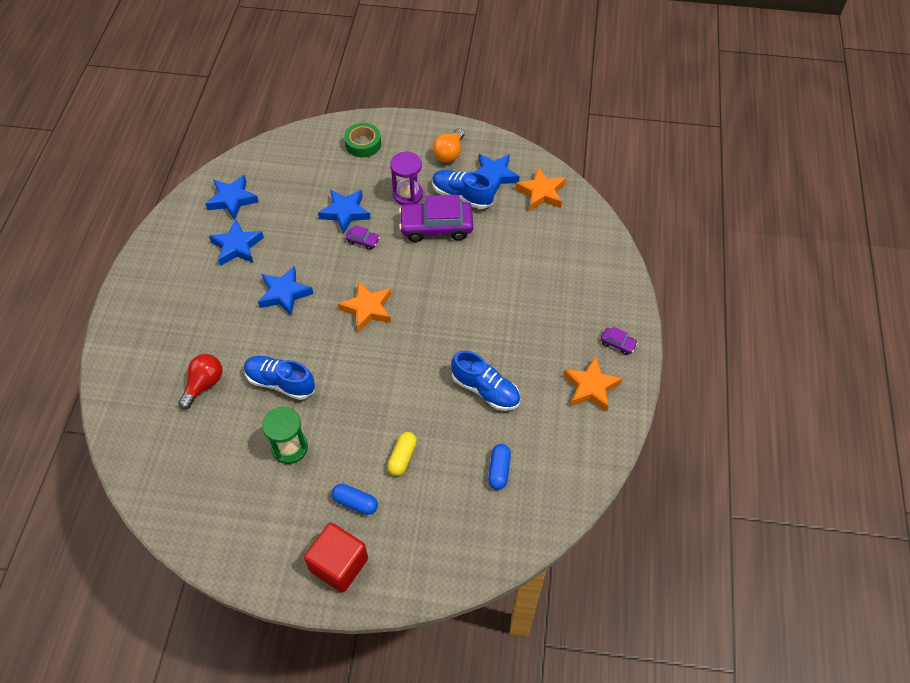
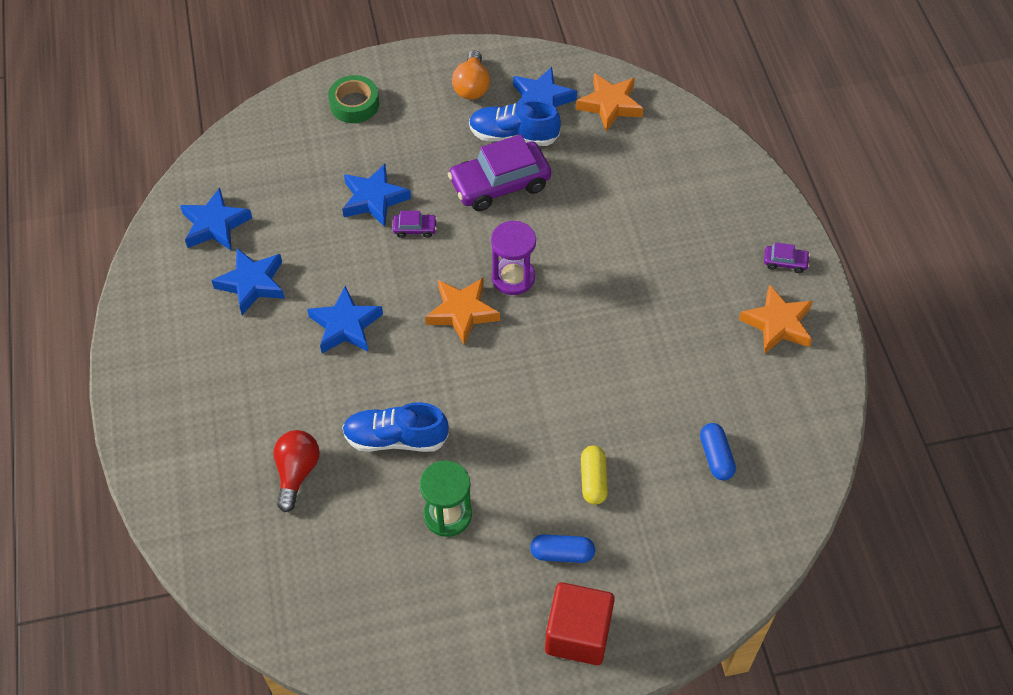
camera: 20 degrees left, 0 degrees up
(408, 194) = (444, 153): purple hourglass -> purple hourglass (513, 277)
(485, 390) = (655, 366): blue shoe -> none

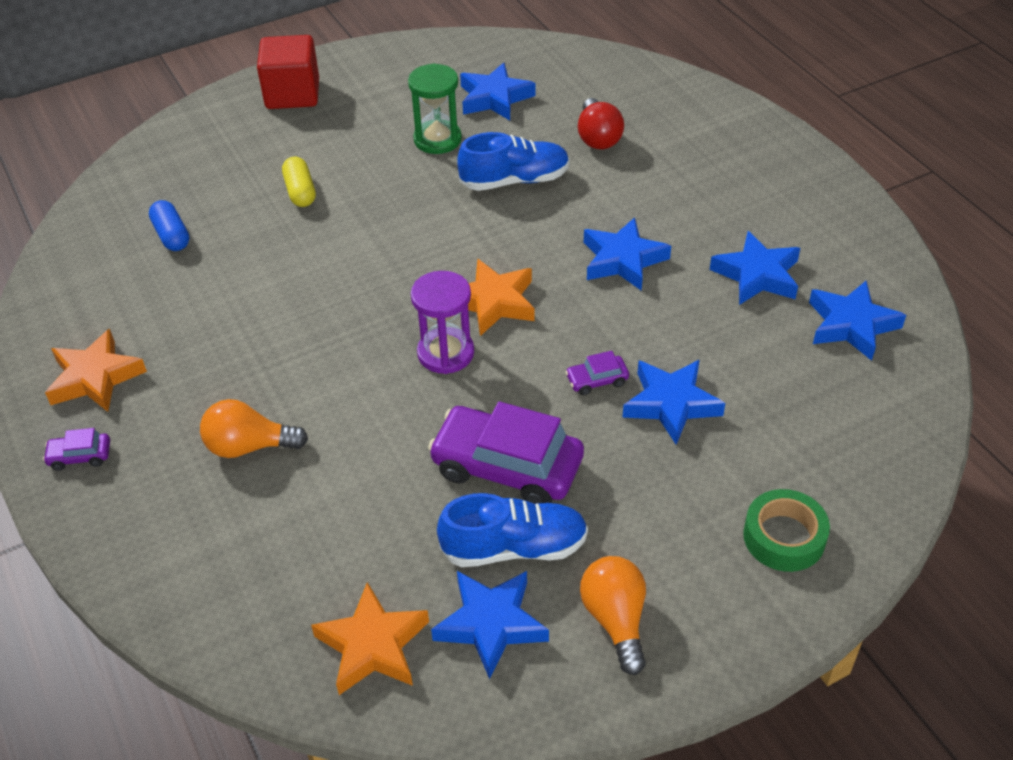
camera: 165 degrees right, 10 degrees down
(370, 562) = (495, 98): none -> blue star
(500, 184) = (507, 467): purple car -> purple car turned 120 degrees counterclockwise
(562, 553) = (319, 137): blue capsule -> none
(667, 240) = (249, 446): none -> orange light bulb

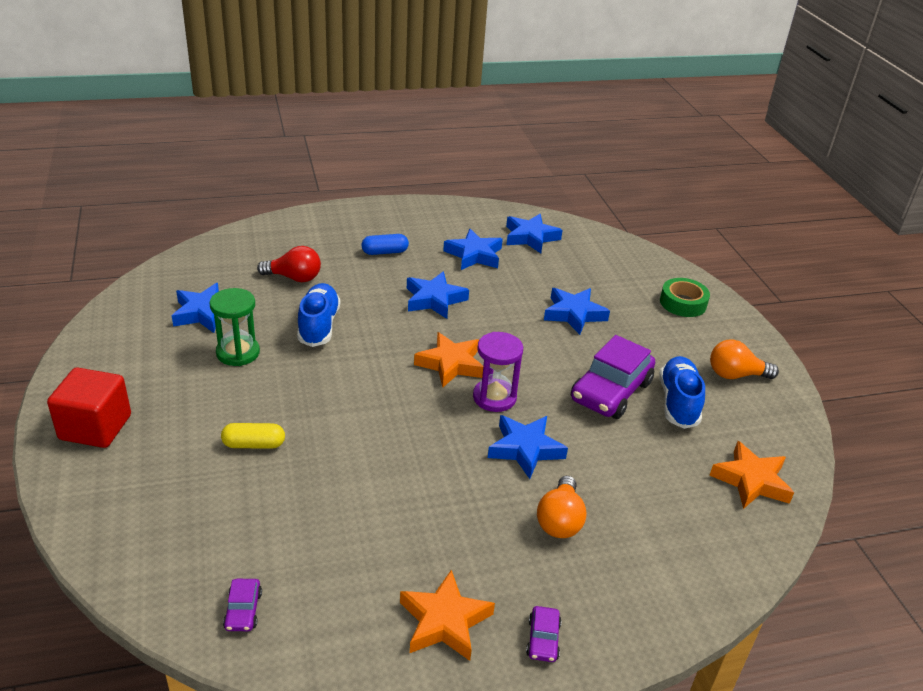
camera: 80 degrees left, 10 degrees down
(171, 235) = (263, 543): blue capsule -> blue capsule (385, 252)
(491, 624) = (736, 425): blue star -> blue star (525, 449)
(597, 380) = (544, 337): purple car -> purple car (243, 610)

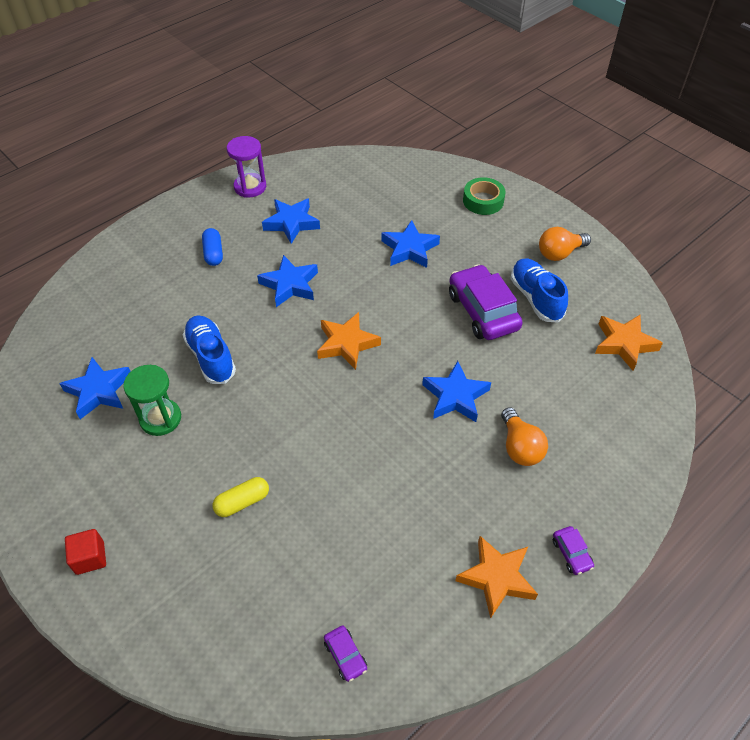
camera: 25 degrees left, 15 degrees up
(95, 427) = (90, 558): red cube -> red cube, size x0.57
(294, 278) = (153, 316): red light bulb -> none
(385, 252) = (213, 253): blue capsule -> blue capsule turned 60 degrees counterclockwise
(494, 397) = (401, 359): purple hourglass -> purple hourglass (250, 187)
(530, 237) = (326, 184): blue star -> none
(611, 391) = (483, 311): purple car -> purple car turned 150 degrees clockwise

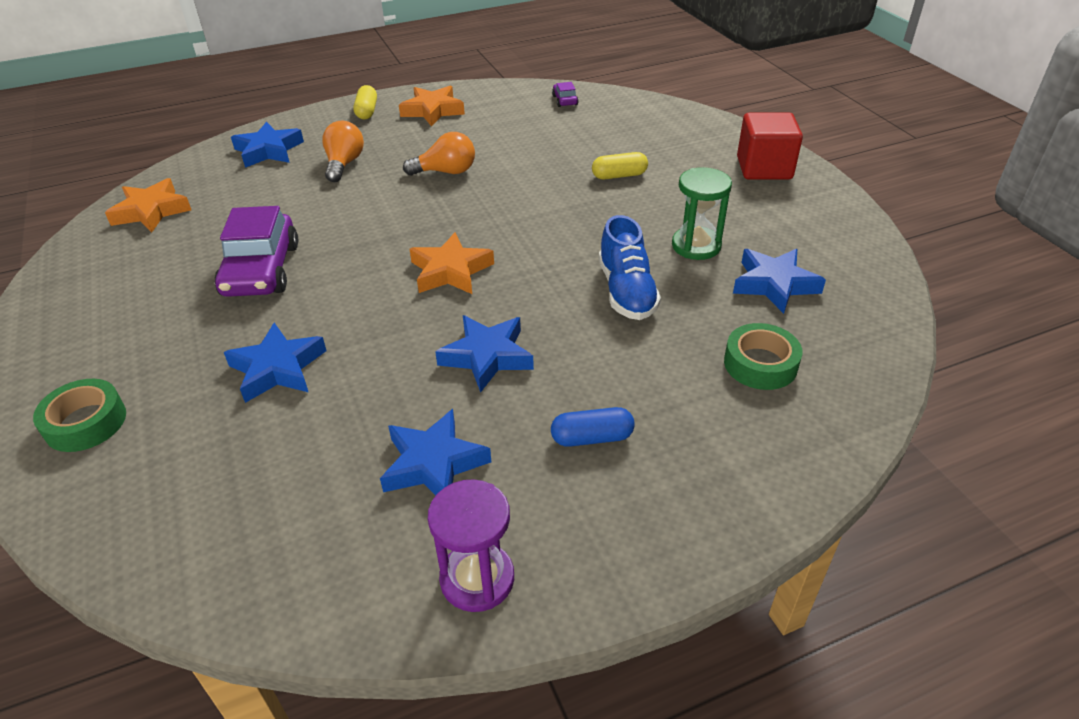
camera: 160 degrees left, 10 degrees down
(90, 558) = (764, 168): red cube -> red cube, size x1.75
(116, 320) = (760, 364): none -> green tape
(213, 253) = (592, 438): blue capsule -> blue capsule turned 75 degrees clockwise
(455, 396) = (368, 205): blue star -> blue star (268, 150)
(536, 298) = (184, 270): blue shoe -> none
(559, 253) = (86, 314): orange light bulb -> orange light bulb (446, 172)
(571, 553) = (367, 111): purple car -> yellow capsule

